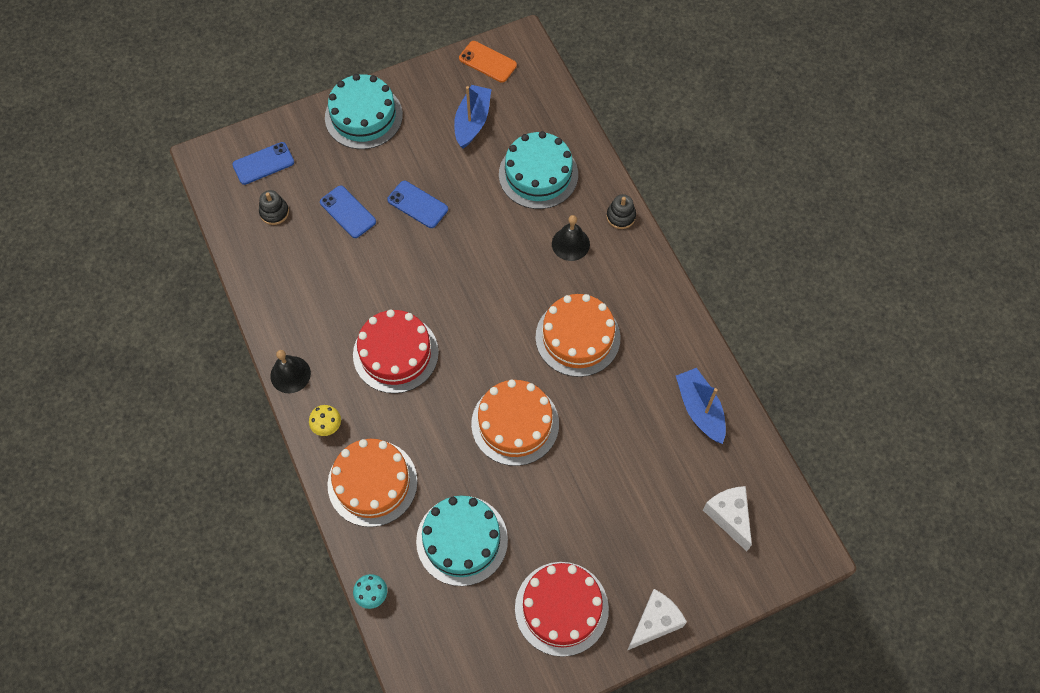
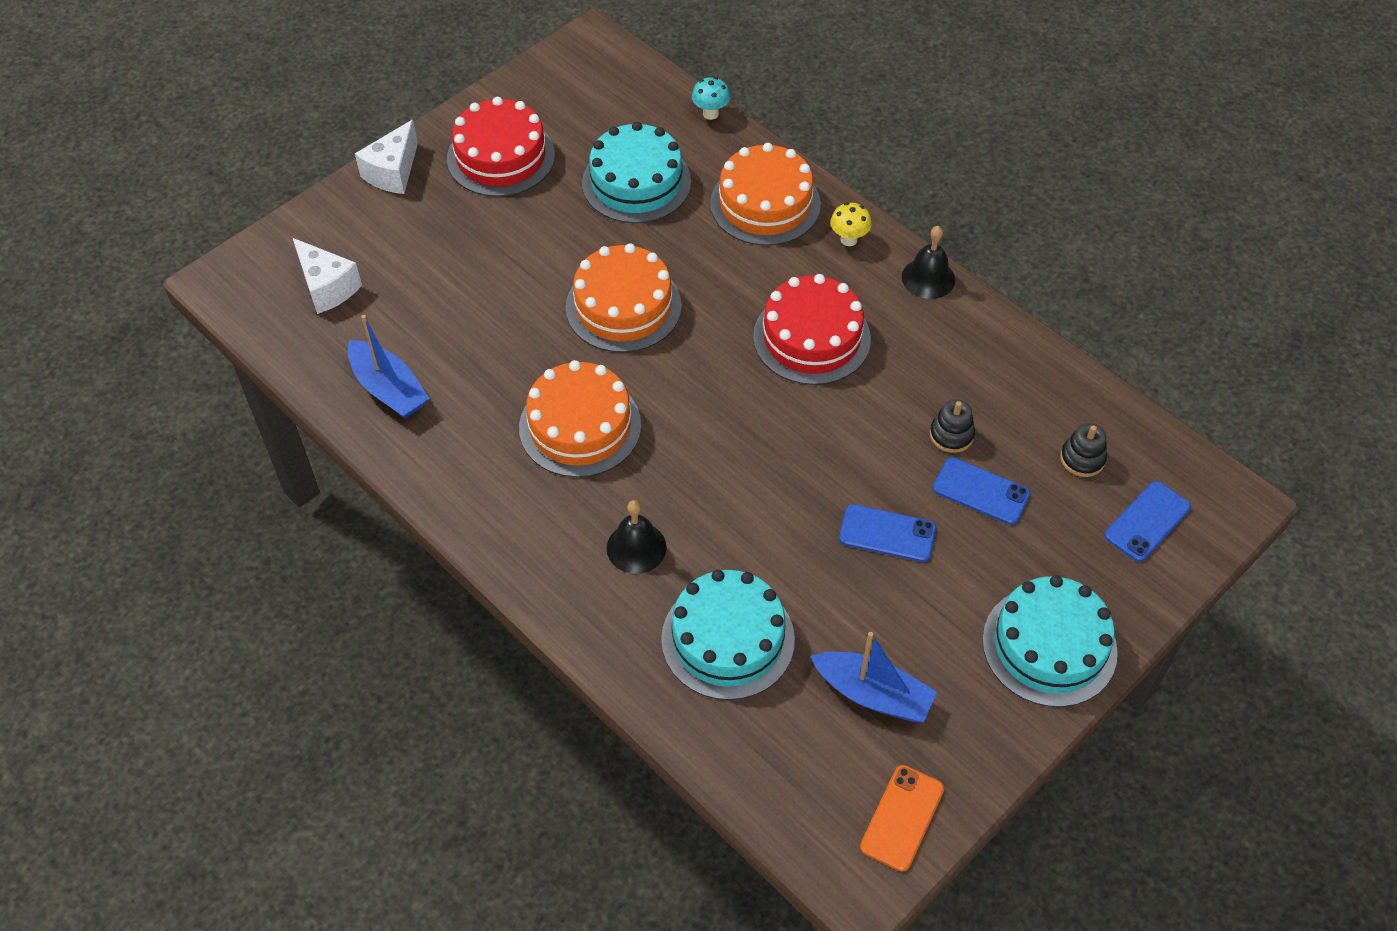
camera: 160 degrees right, 10 degrees down
(472, 122) = (873, 694): blue boat -> blue boat turned 60 degrees counterclockwise
(487, 62) = (902, 818): orange phone -> orange phone turned 75 degrees counterclockwise
(620, 216) = (574, 612): black stacking toy -> black stacking toy (951, 435)

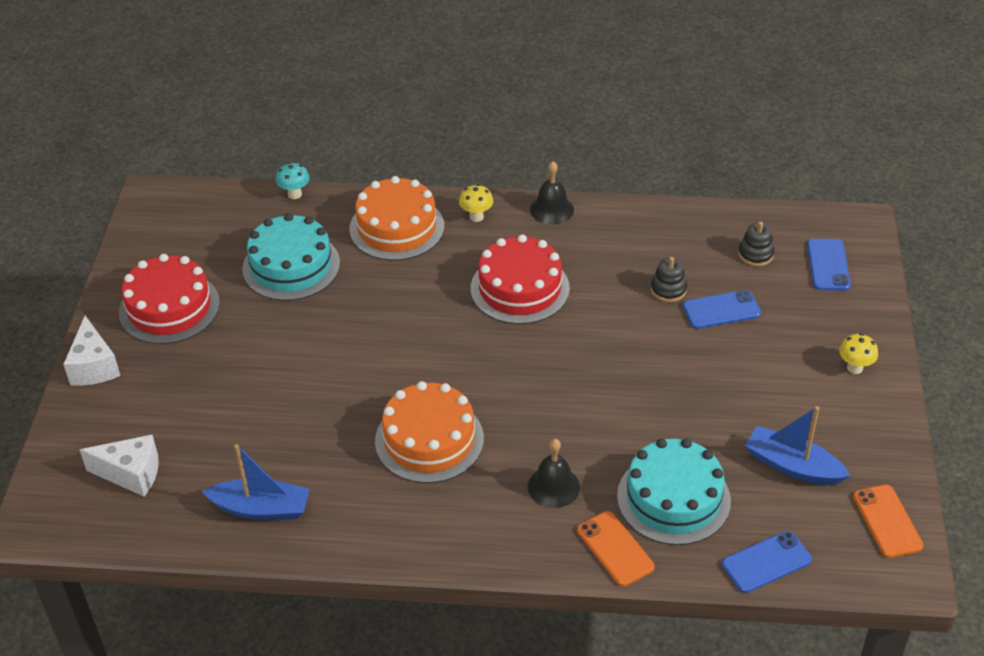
camera: 40 degrees left, 10 degrees down
(623, 306) = (372, 347): orange cake -> none
(626, 644) = (615, 549): none -> orange phone
(873, 694) = (792, 466): blue boat -> blue boat turned 135 degrees counterclockwise
(887, 534) = (696, 370): blue phone -> blue phone (766, 562)
(1049, 646) = (854, 368): turquoise cake -> yellow mushroom

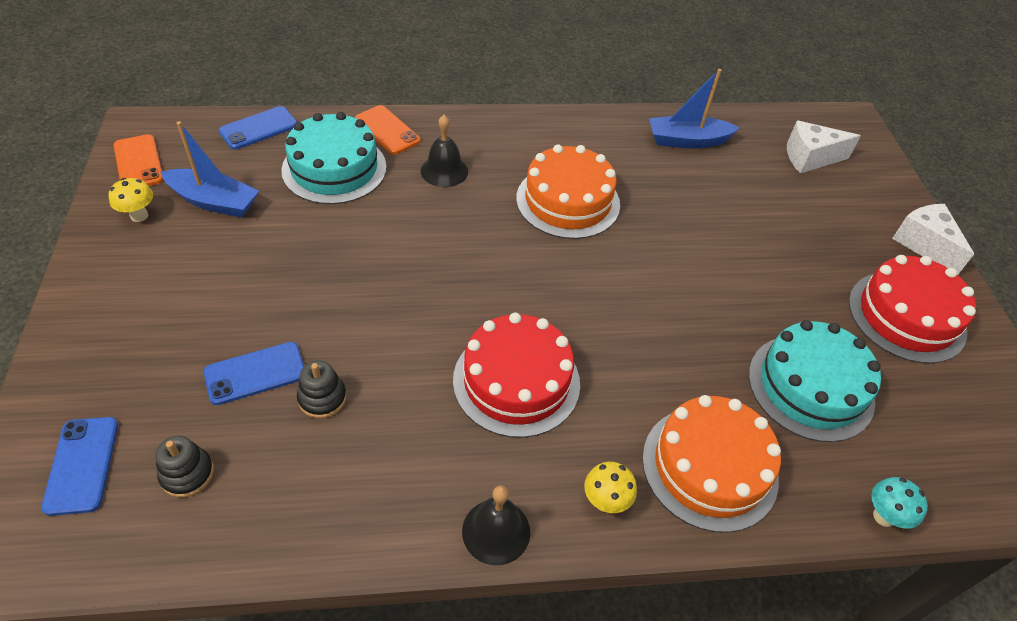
camera: 165 degrees right, 5 degrees up
(854, 368) = (107, 309): yellow mushroom -> yellow mushroom (139, 216)

